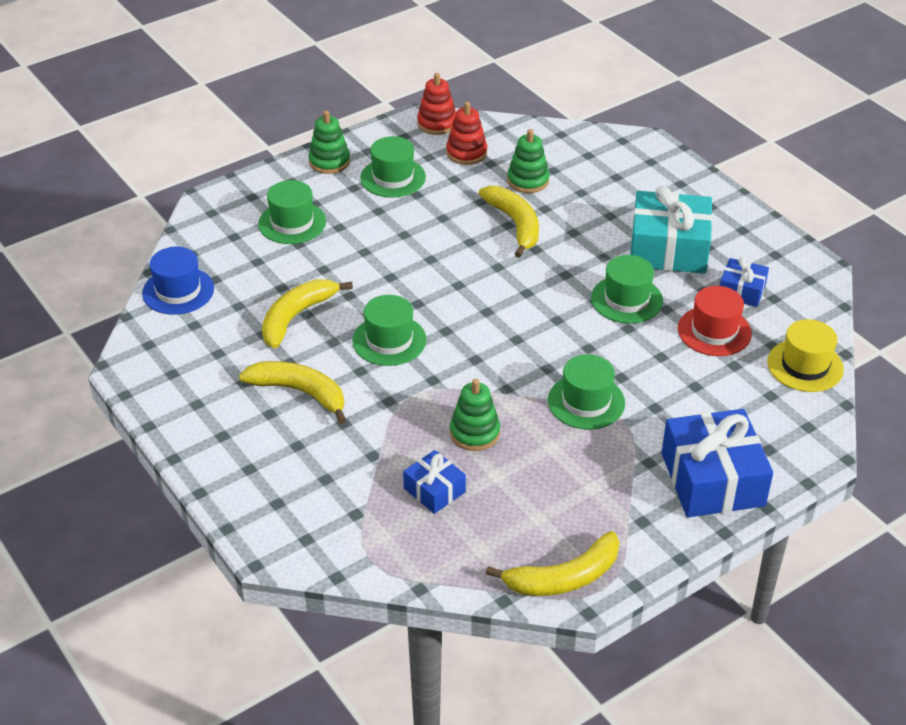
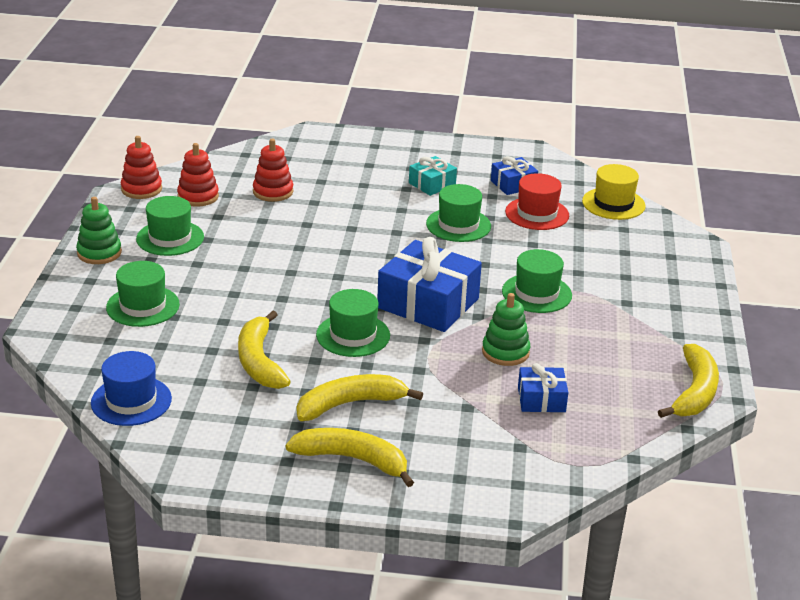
camera: 50 degrees left, 10 degrees down
(515, 224) = (311, 221): yellow banana -> yellow banana (352, 460)
(528, 181) = (273, 192): green stacking toy -> red stacking toy
(668, 248) = (432, 184): turquoise gift -> turquoise gift, size x0.52
(712, 479) = (672, 289): blue gift -> blue gift (428, 303)

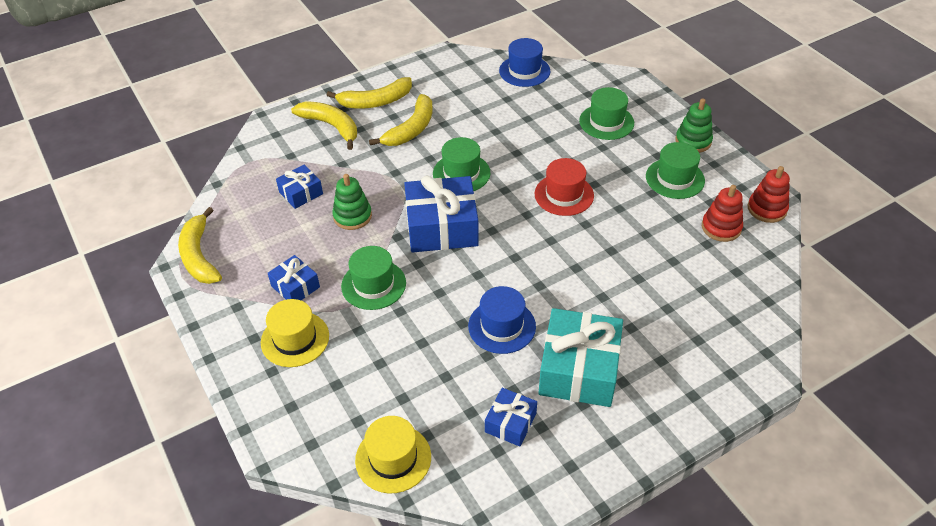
camera: 145 degrees right, 15 degrees up
(259, 361) = (492, 126): yellow banana -> yellow banana (331, 126)
(273, 192) = (682, 269): red stacking toy -> none
(432, 184) = (579, 369): turquoise gift -> turquoise gift, size x1.93
(458, 225) = (502, 326): green hat -> blue hat
(537, 214) = (451, 389): red hat -> red hat (564, 195)
(611, 324) = (295, 286): none -> blue gift
(639, 290) = (295, 339): none -> yellow hat

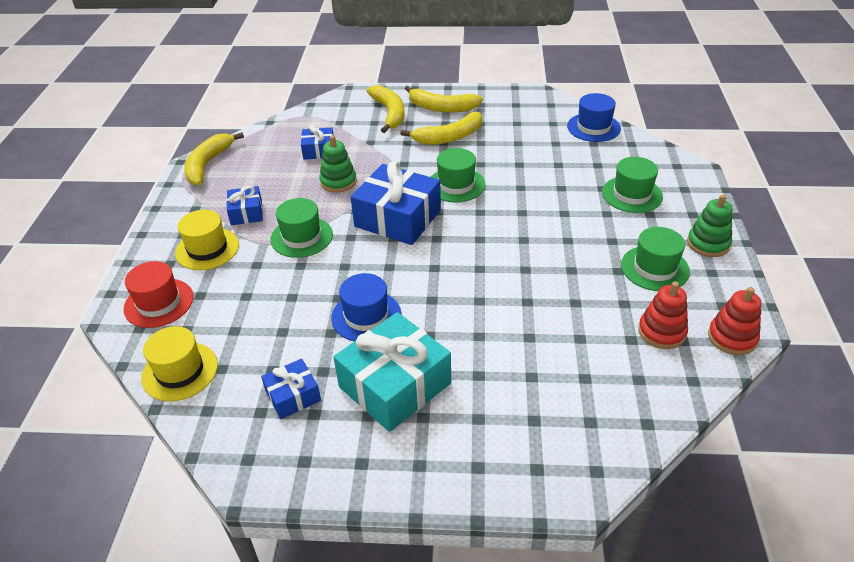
camera: 35 degrees right, 5 degrees down
(564, 195) = (529, 237): red hat -> red hat (159, 303)

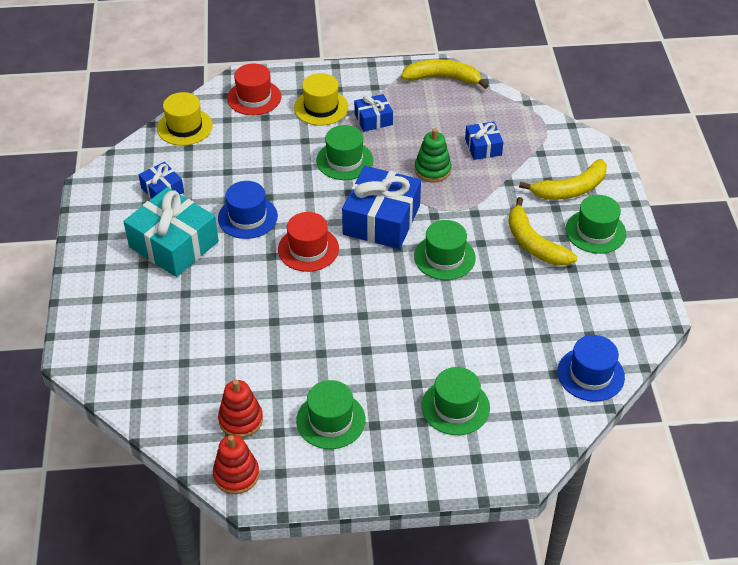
camera: 80 degrees right, 5 degrees up
(427, 271) = (308, 249): none -> red hat
(442, 108) = (595, 231): yellow banana -> green hat
(708, 244) = (376, 470): green stacking toy -> none

